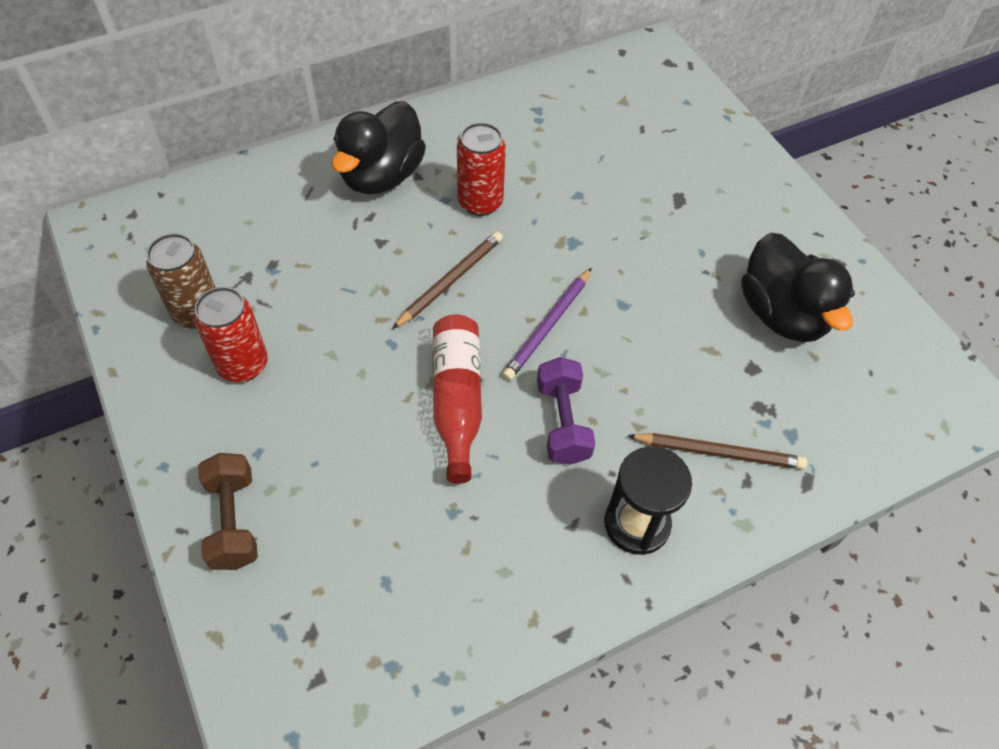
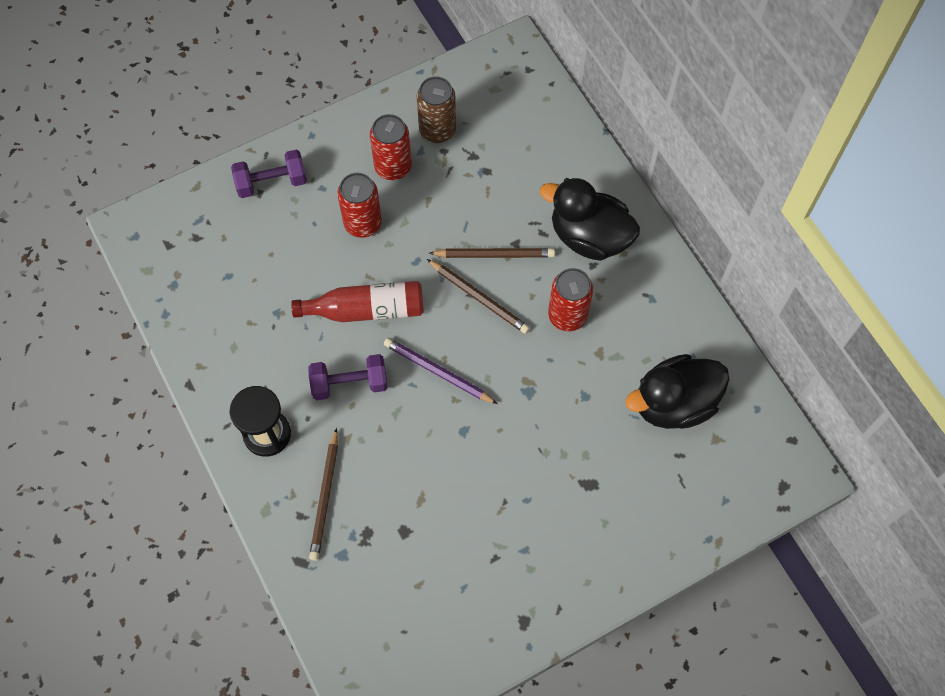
camera: 90 degrees right, 10 degrees up
(233, 521) = (272, 182): brown dumbbell -> purple dumbbell
(325, 402) = (363, 223): none -> red can
(393, 263) = (494, 255): none -> brown pencil
(782, 314) = (461, 563): black duck -> black duck (673, 403)

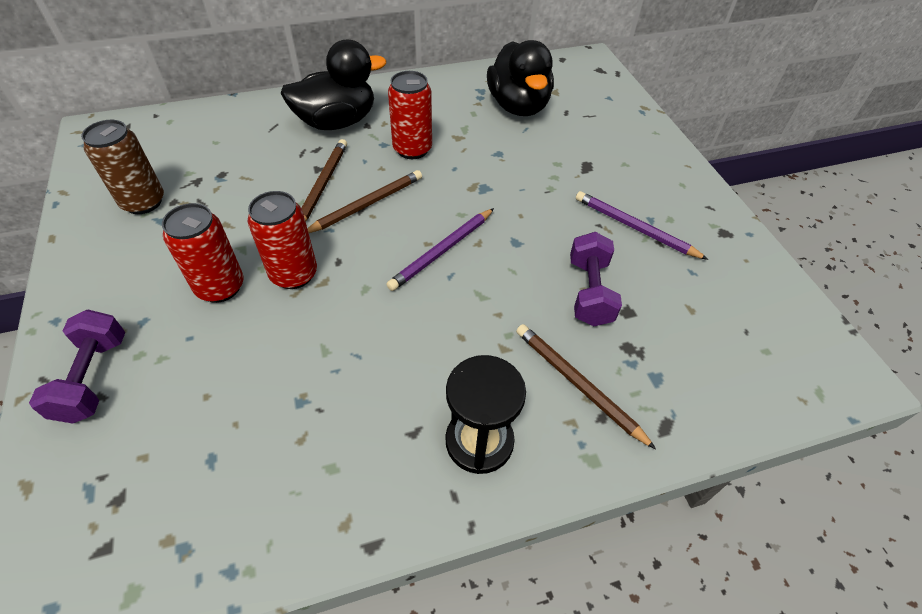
camera: 80 degrees left, 15 degrees down
(325, 496) = (578, 384): brown pencil -> brown pencil turned 150 degrees counterclockwise
(349, 383) = (431, 334): purple dumbbell -> purple dumbbell (589, 292)
(366, 310) = (339, 302): red bottle -> none
(393, 167) = (162, 247): red can -> red can (294, 274)
(509, 535) = (635, 228): none -> purple pencil
(589, 237) = (337, 122): black duck -> black duck turned 150 degrees counterclockwise

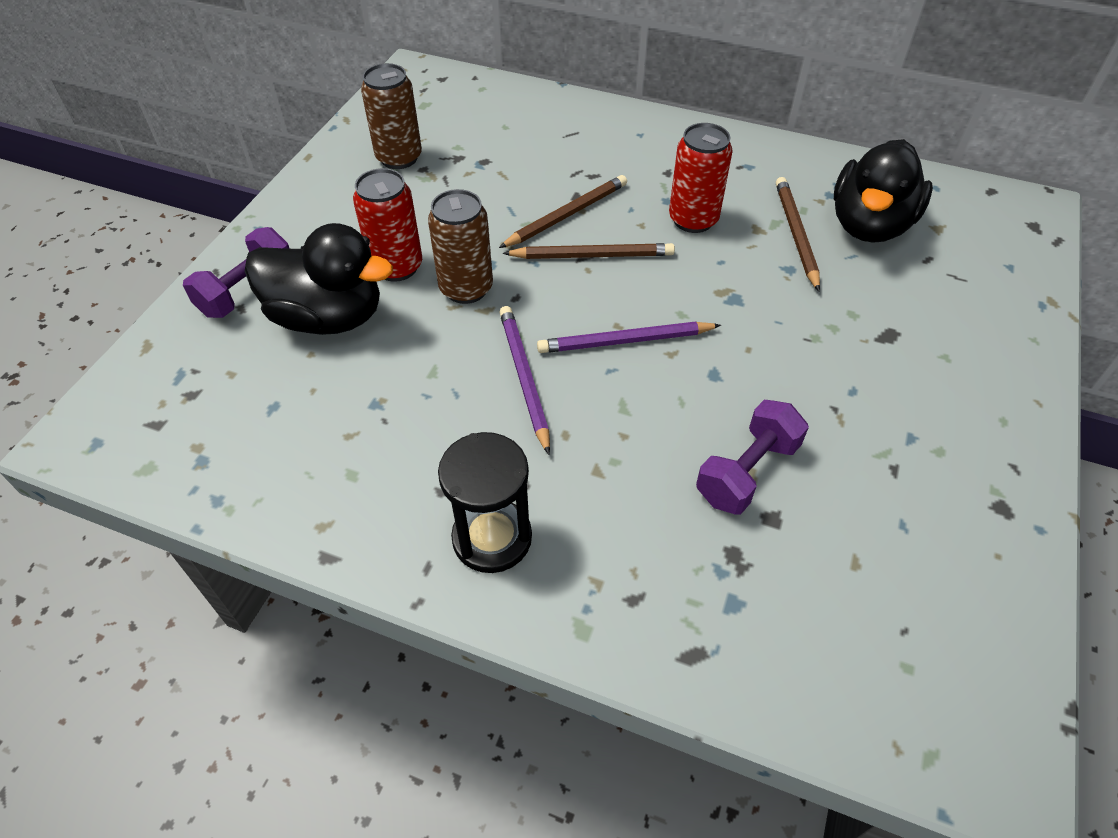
camera: 40 degrees right, 0 degrees up
(294, 274) = (466, 288): red can -> brown can
(337, 122) = (639, 155): black duck -> black duck (328, 317)
(578, 384) = (639, 553): brown pencil -> brown pencil (796, 235)
(635, 228) = (879, 436): purple pencil -> purple pencil (524, 378)

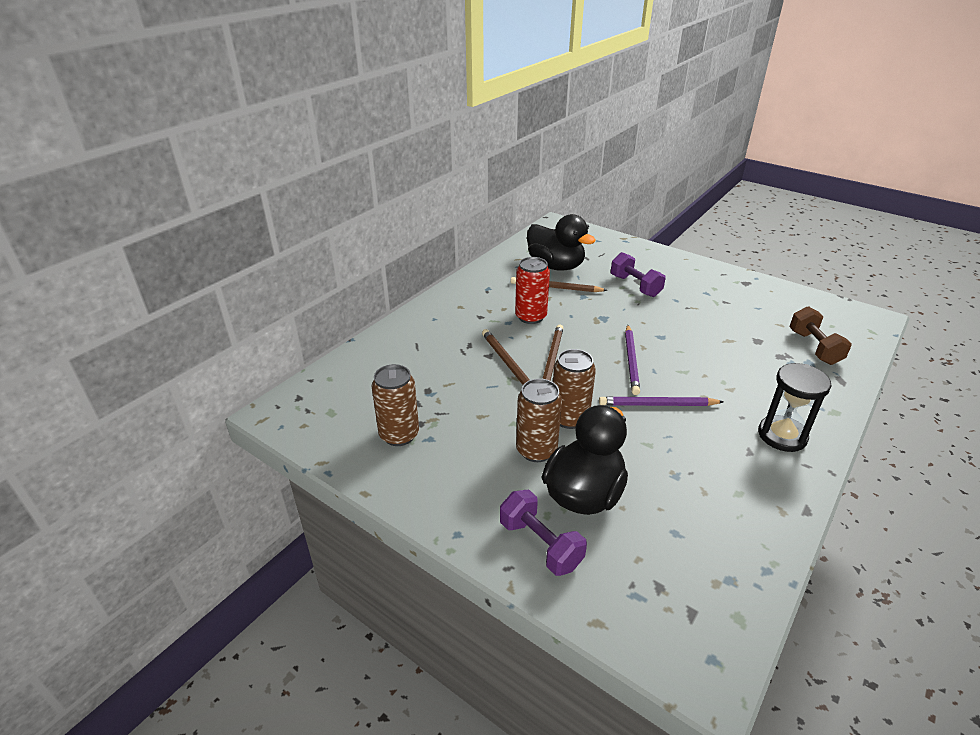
camera: 75 degrees left, 15 degrees down
(397, 267) = (536, 450): red can -> brown can
(747, 472) = (729, 341): purple dumbbell -> purple dumbbell (635, 286)
(793, 618) = (814, 347): none -> brown dumbbell

